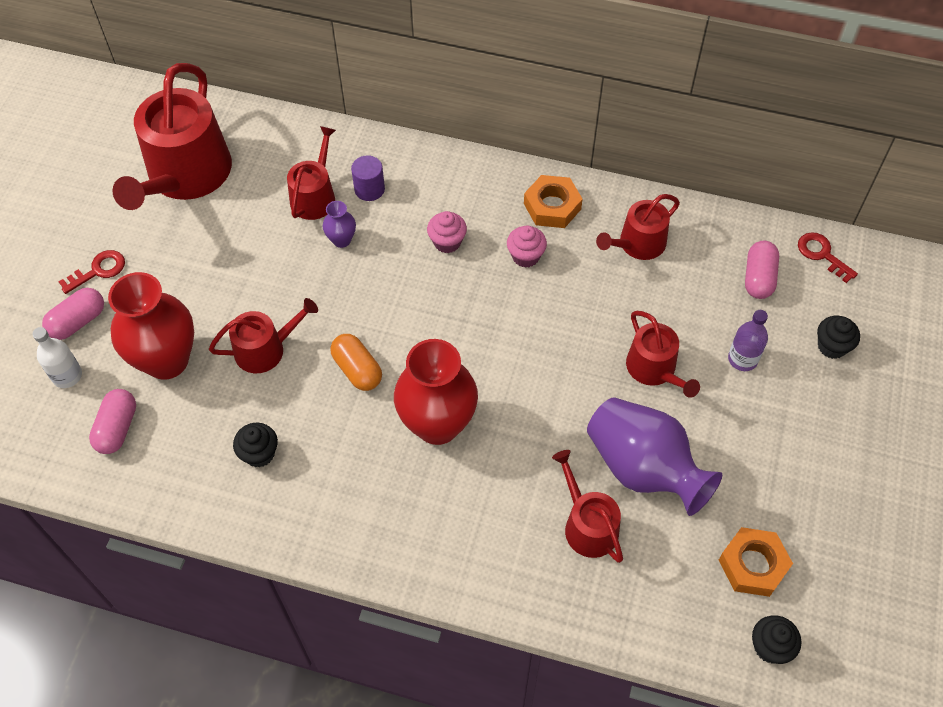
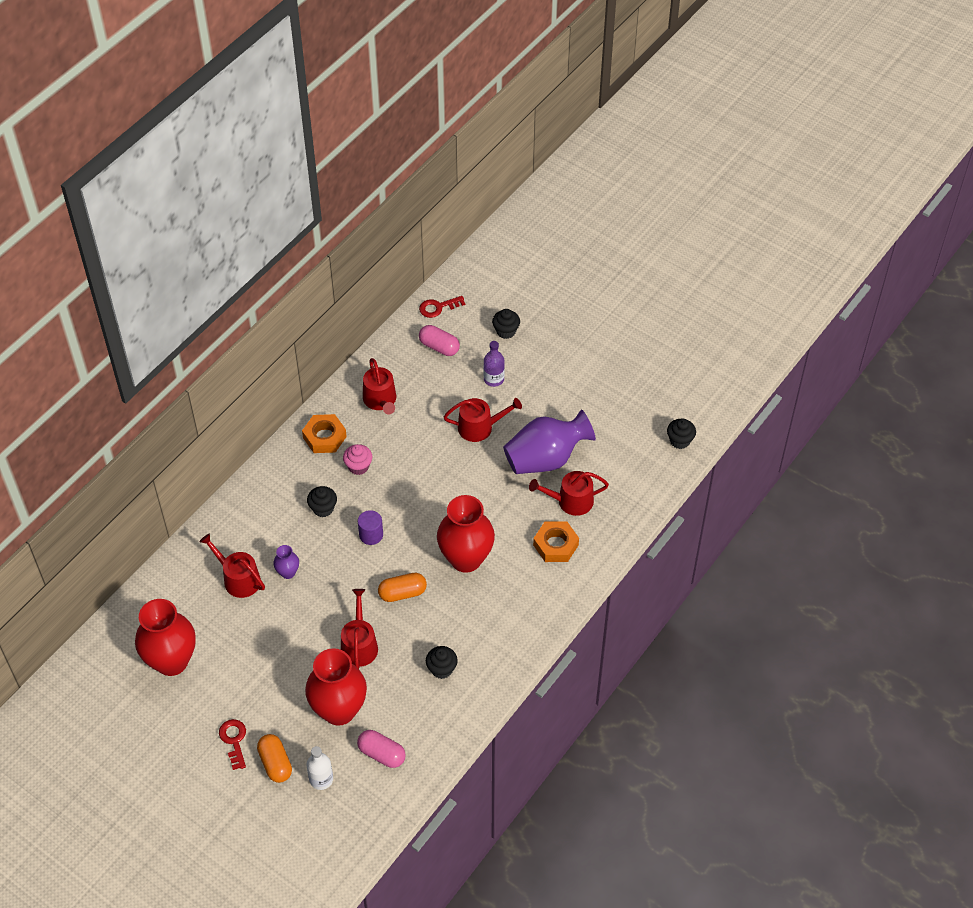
camera: 70 degrees left, 5 degrees down
(78, 321) = (275, 763): pink capsule -> orange capsule
(185, 176) = (172, 661): red watering can -> red vase
(369, 189) = (250, 542): purple cylinder -> purple cylinder (371, 535)
(447, 242) = (323, 508): pink cupcake -> black cupcake
(753, 565) = (629, 429): orange nut -> orange nut (555, 545)

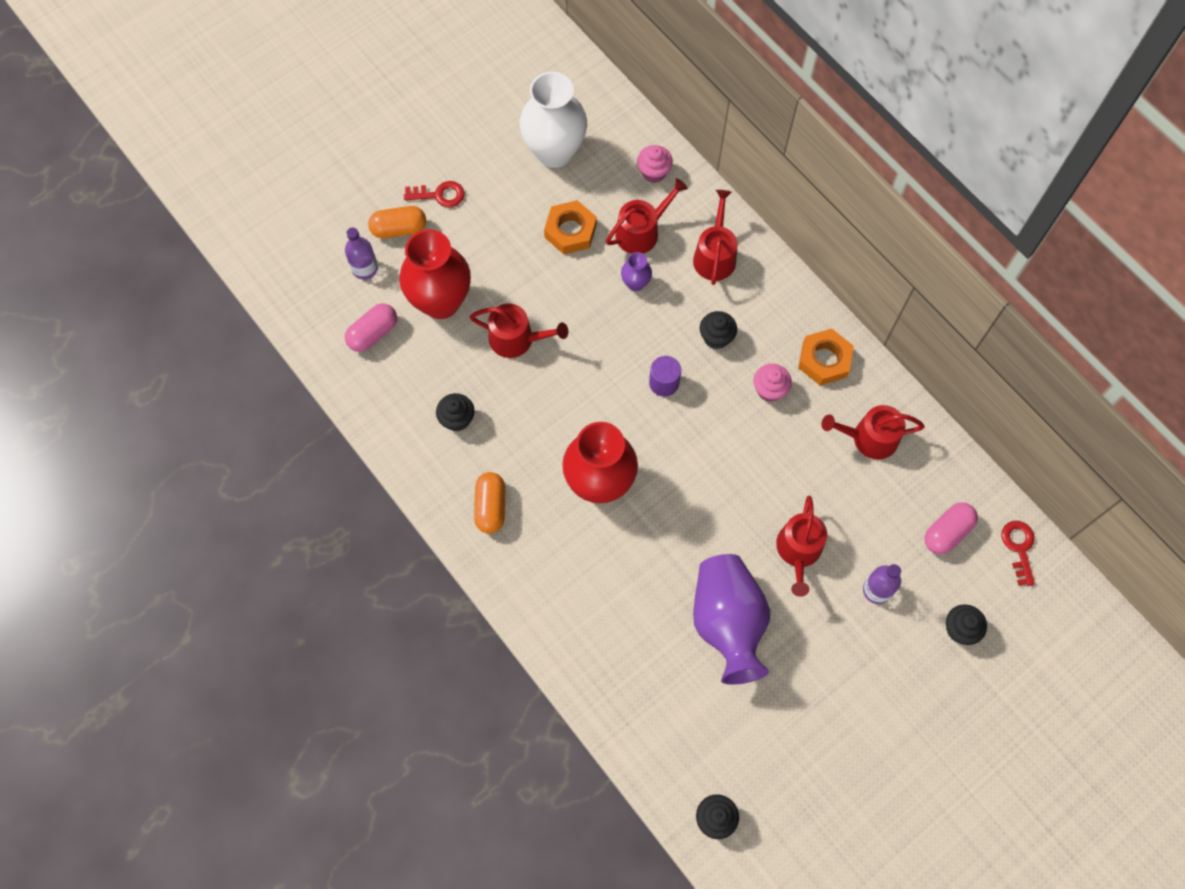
camera: 105 degrees right, 15 degrees up
(172, 661) = (554, 152): red vase -> white vase
(178, 582) = (654, 172): none -> pink cupcake
(321, 779) = (365, 268): white bottle -> purple bottle
(402, 593) = (572, 400): orange capsule -> orange capsule (490, 507)
(555, 545) = (590, 597): orange nut -> orange nut (570, 231)
(570, 501) = (652, 635): red watering can -> red watering can (715, 255)

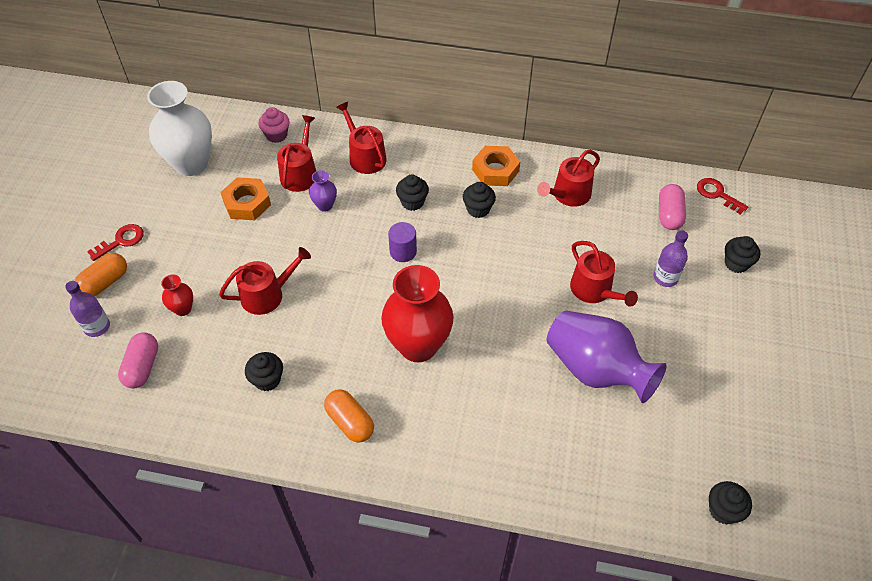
camera: 40 degrees left, 15 degrees down
(441, 302) = (183, 309): red vase -> red vase, size x0.45
(769, 390) = (478, 209): pink cupcake -> black cupcake

